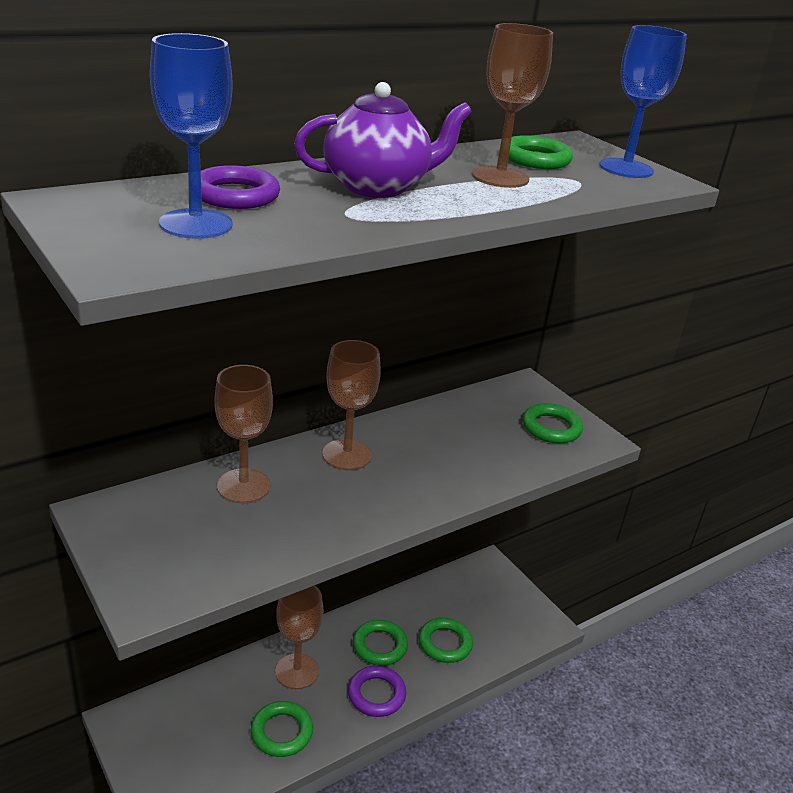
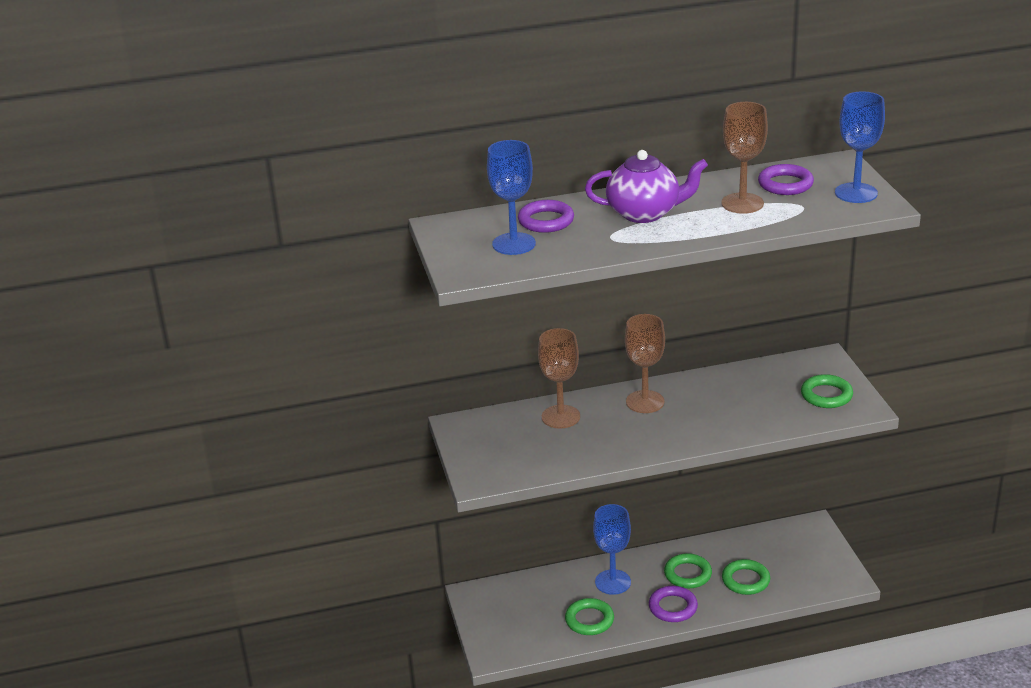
camera: 25 degrees right, 0 degrees up
(297, 671) = (613, 582): brown goblet -> blue goblet
(535, 159) = (785, 184): green ring -> purple ring

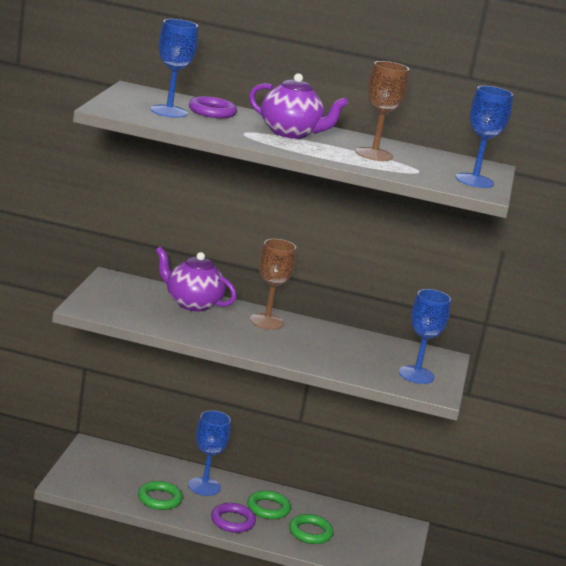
camera: 20 degrees right, 10 degrees down
(560, 417) = (192, 303): brown goblet -> purple teapot
(785, 184) = (425, 159): purple ring -> none
(826, 395) = (416, 375): green ring -> blue goblet

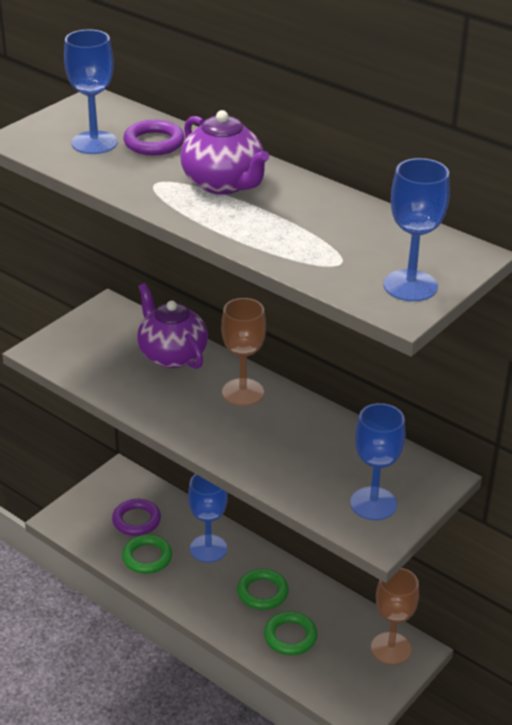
camera: 30 degrees right, 15 degrees up
(232, 521) = (209, 603): purple ring -> purple ring (136, 520)
(374, 154) = (305, 227): brown goblet -> brown goblet (391, 648)

